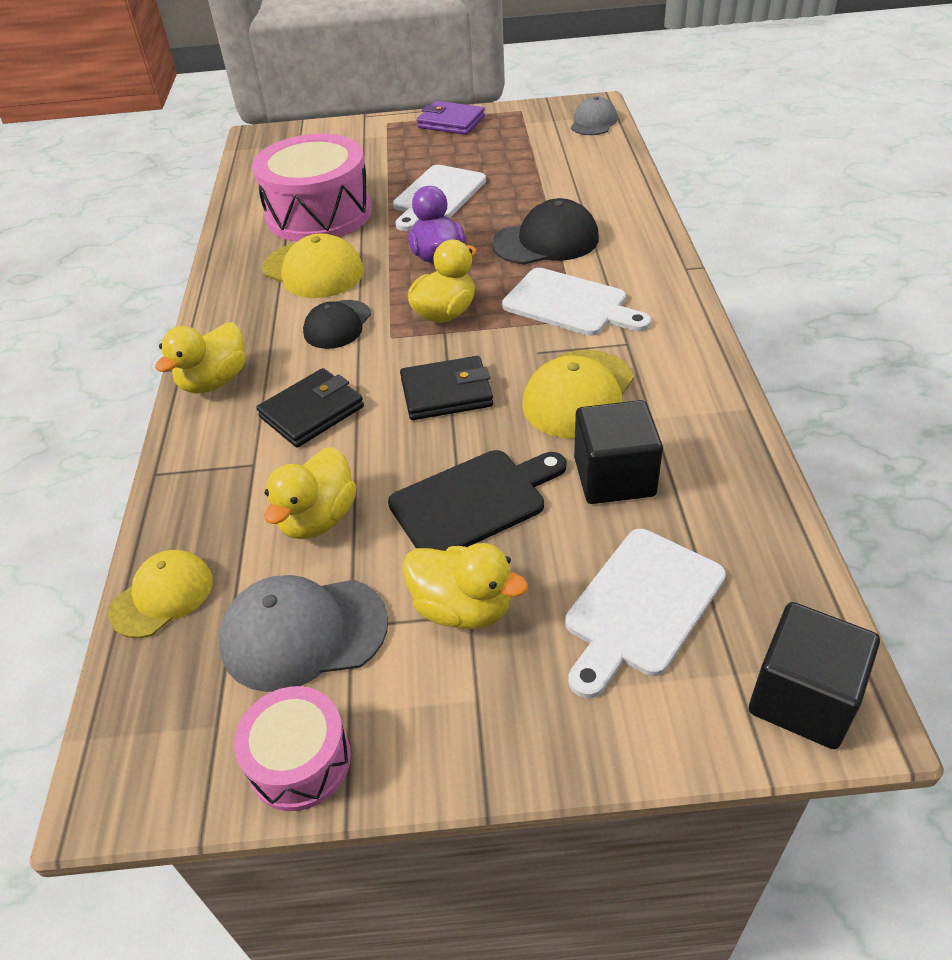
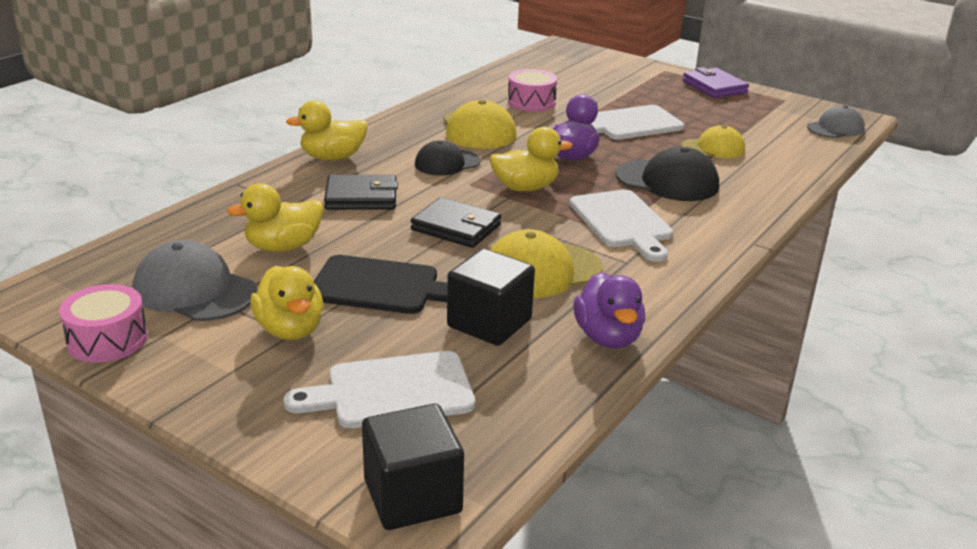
camera: 35 degrees right, 15 degrees down
(162, 596) = (157, 236): yellow cap -> yellow cap (713, 148)
(319, 214) = (531, 102): pink drum -> pink drum, size x0.52
(715, 428) = (608, 337): none -> purple duck

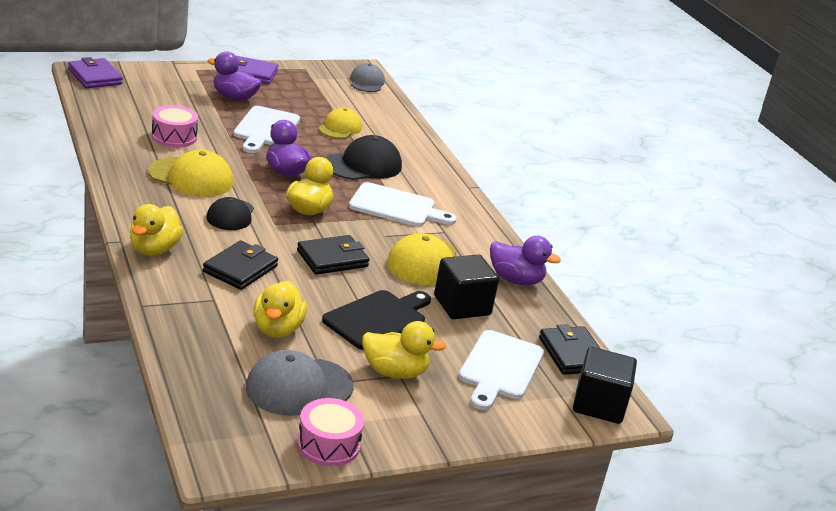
camera: 60 degrees left, 0 degrees up
(504, 434) = (572, 354): none -> black wallet
(561, 51) = (95, 77): none -> purple wallet
(653, 96) = (234, 98): none -> purple duck

